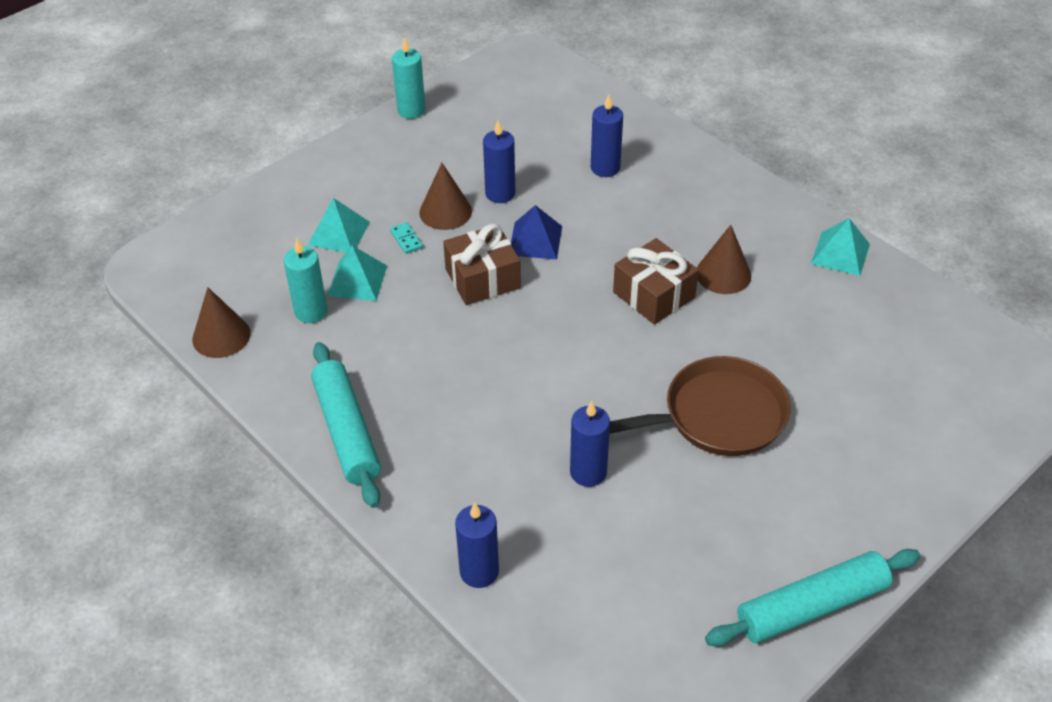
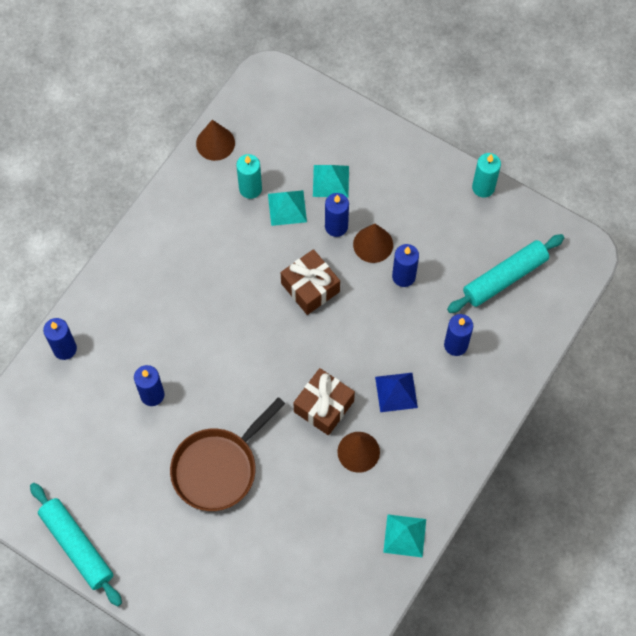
camera: 75 degrees right, 20 degrees up
(347, 431) = (153, 243): turquoise rolling pin -> turquoise rolling pin (505, 278)
(406, 239) = (336, 226): turquoise domino -> blue candle
(535, 240) = (359, 313): blue pyramid -> blue pyramid (396, 392)
(717, 416) = (218, 468): brown pan -> brown pan turned 75 degrees clockwise

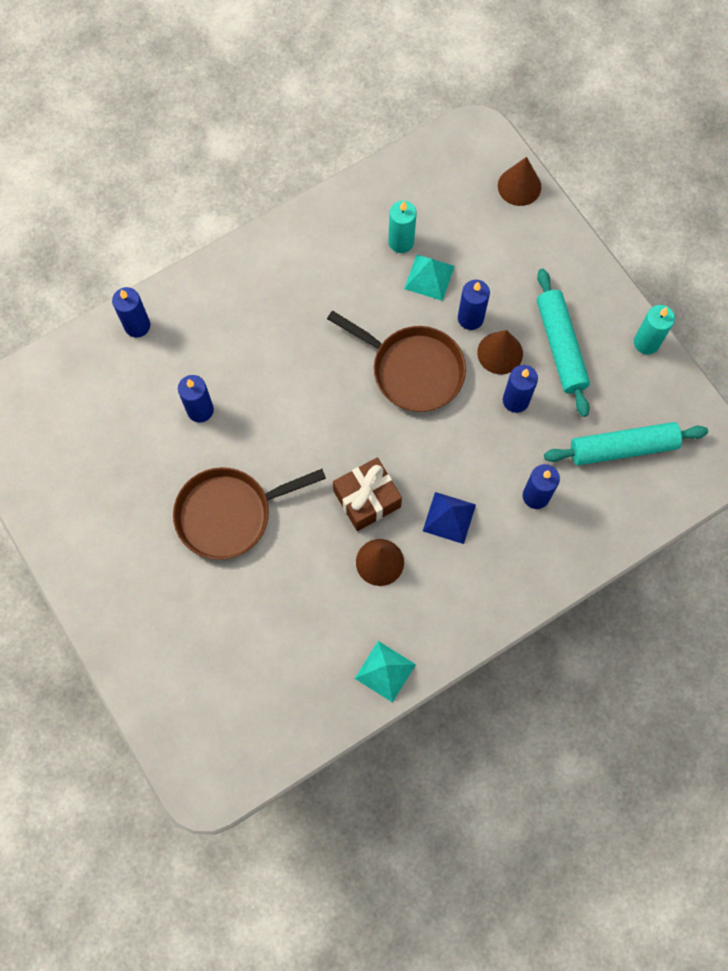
camera: 25 degrees right, 5 degrees up
(77, 546) = (53, 529): turquoise rolling pin -> turquoise rolling pin (560, 346)
(215, 143) = (388, 180): brown cone -> brown cone (519, 186)
(310, 287) = (412, 370): brown gift -> brown pan
(331, 181) = (488, 268): turquoise pyramid -> none

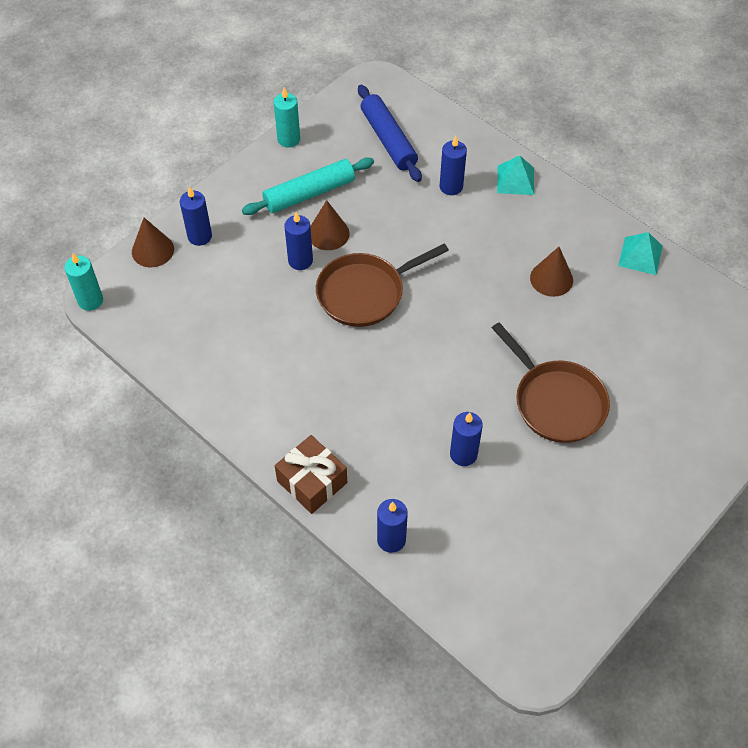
camera: 105 degrees left, 15 degrees down
(367, 499) = (499, 300): brown gift -> brown gift (312, 482)
(401, 242) = (234, 329): turquoise candle -> turquoise candle (90, 300)
(412, 370) = (365, 293): brown pan -> brown pan turned 135 degrees counterclockwise
(429, 277) = (267, 299): turquoise pyramid -> turquoise pyramid (515, 180)
(449, 517) = (492, 239): blue pyramid -> none
(515, 400) = (370, 215): blue candle -> blue candle (199, 236)
(623, 448) = (388, 139): turquoise rolling pin -> blue rolling pin

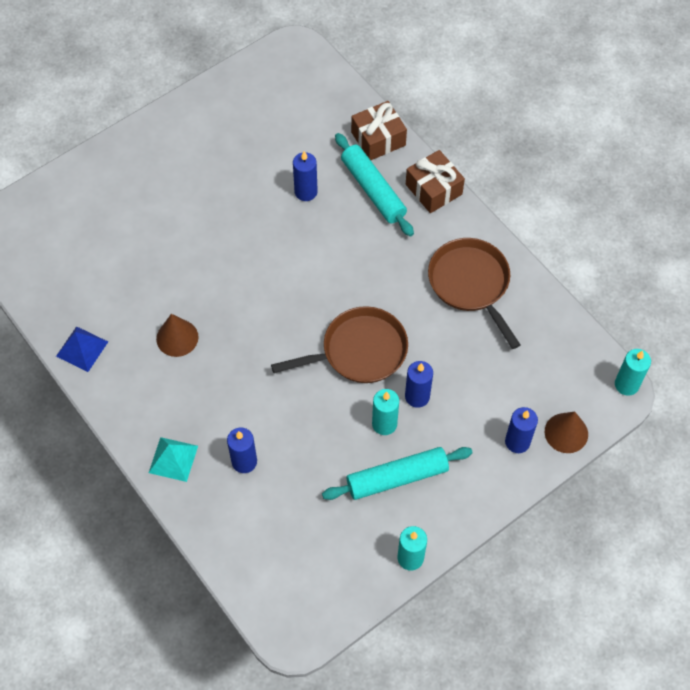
camera: 170 degrees left, 5 degrees up
(328, 233) = (384, 424): brown cone -> turquoise candle
(384, 469) = (373, 190): none -> turquoise rolling pin
(388, 139) = (297, 538): blue rolling pin -> none
(391, 539) = (378, 139): blue candle -> brown gift
(556, 402) = (215, 222): brown pan -> brown pan (471, 284)
(640, 255) = (82, 349): turquoise pyramid -> blue pyramid

